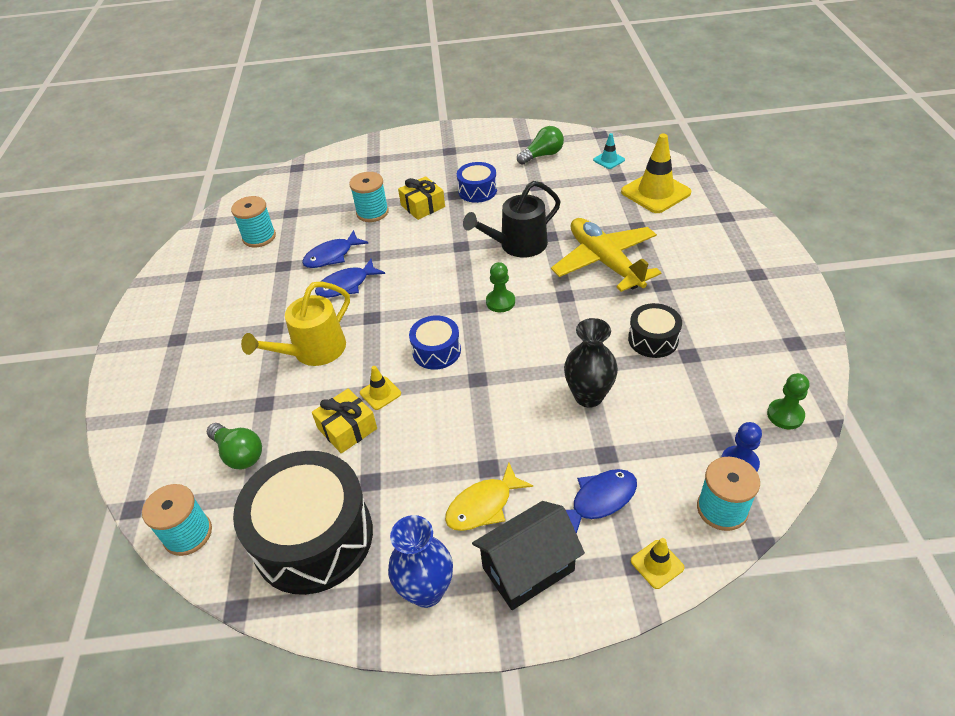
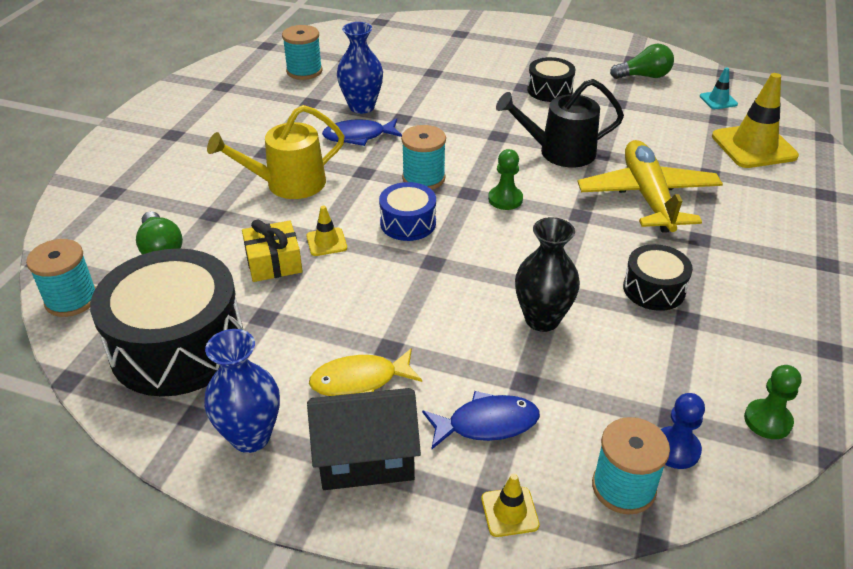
camera: 20 degrees right, 5 degrees down
(332, 256) = (361, 107): blue fish -> blue vase
(372, 212) = (427, 80): turquoise spool -> turquoise spool (423, 178)
(423, 206) = (482, 88): yellow gift -> none
(477, 191) = (549, 90): blue drum -> black drum

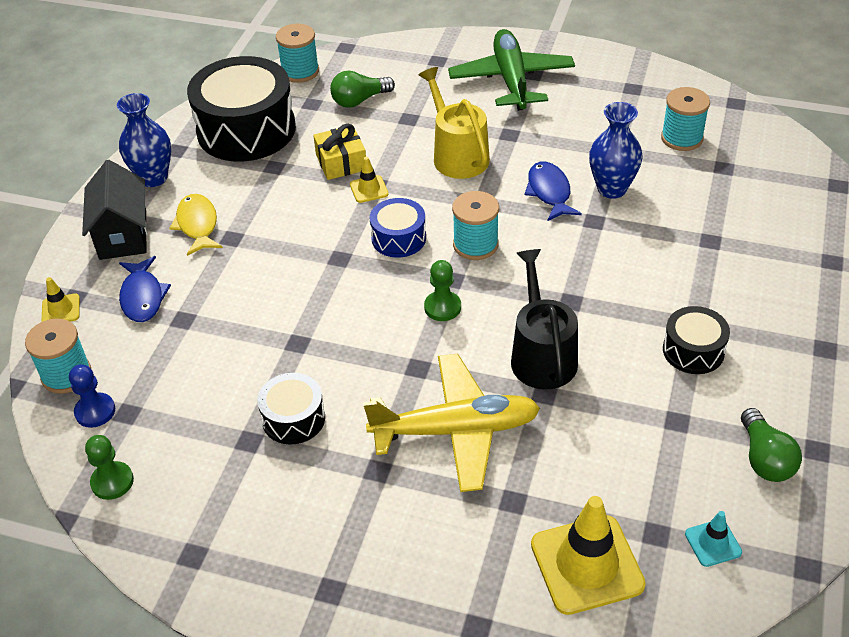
camera: 90 degrees right, 5 degrees up
(176, 147) = (511, 80): none -> green plane
(542, 319) = (257, 332): black vase -> none

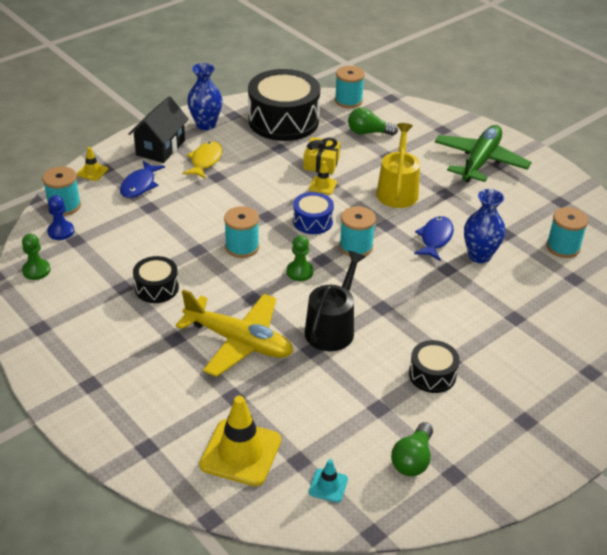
camera: 30 degrees right, 5 degrees down
(347, 312) = (242, 247): none -> turquoise spool

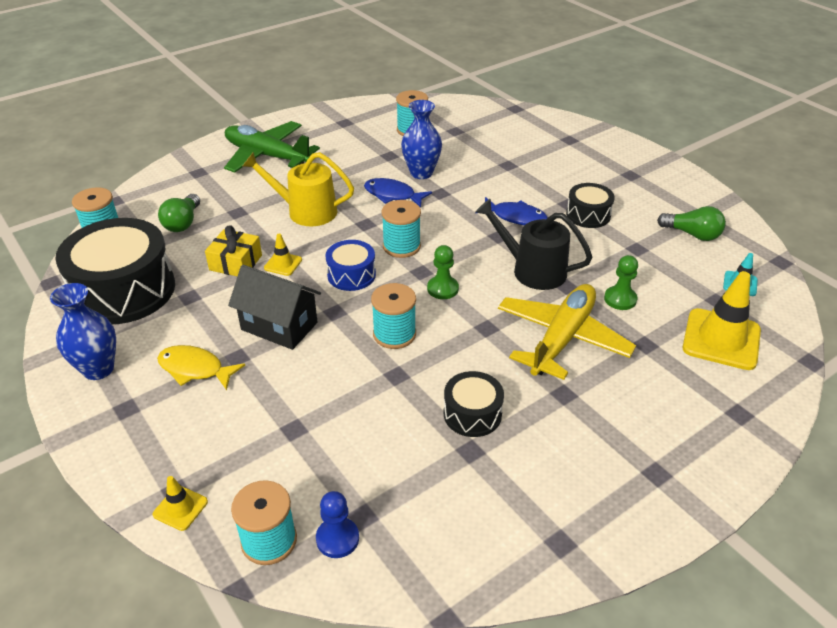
camera: 85 degrees left, 0 degrees up
(36, 270) = (433, 563): green pawn -> green pawn (620, 299)
(139, 185) = (236, 442): blue fish -> blue fish (515, 217)
(160, 148) = (141, 421): black house -> black house (279, 326)

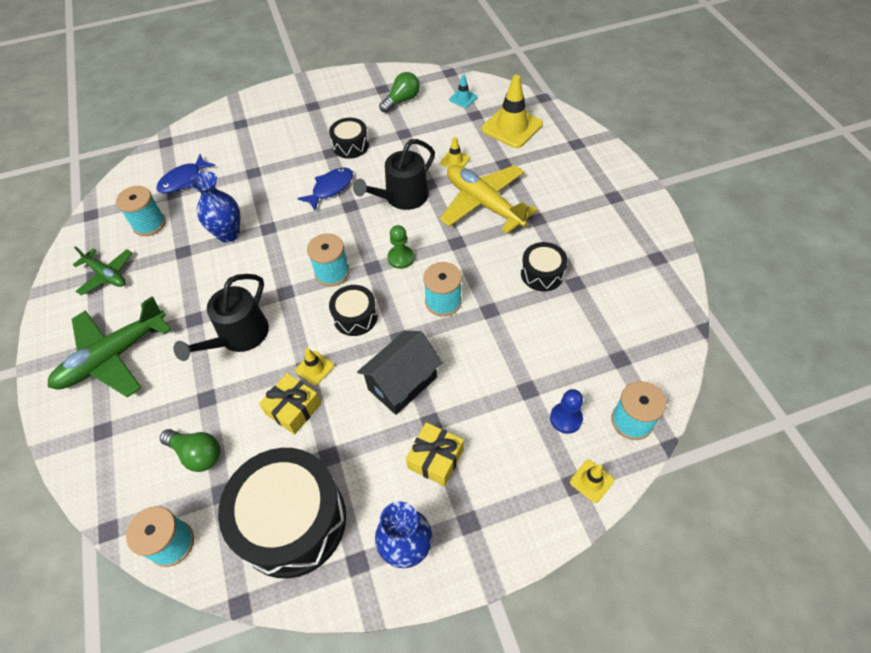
camera: 70 degrees left, 15 degrees up
(195, 369) = (435, 458): yellow fish -> yellow gift
(306, 211) = (239, 336): yellow watering can -> black watering can
(337, 538) = (636, 377): blue pawn -> blue pawn (566, 418)
(347, 128) = (107, 275): none -> green plane
(351, 275) = (355, 317): blue drum -> black drum
(392, 195) = (251, 263): blue fish -> blue fish (183, 180)
(620, 299) = (455, 160): green pawn -> yellow traffic cone

